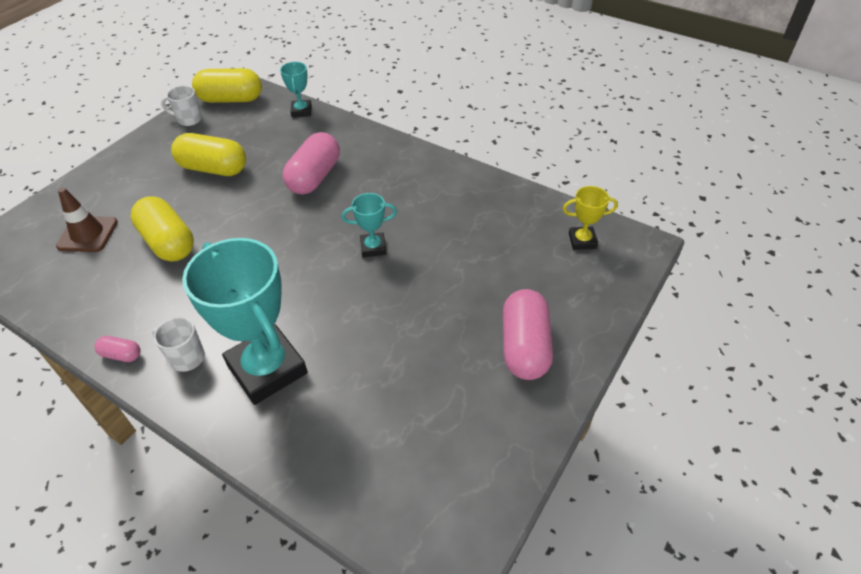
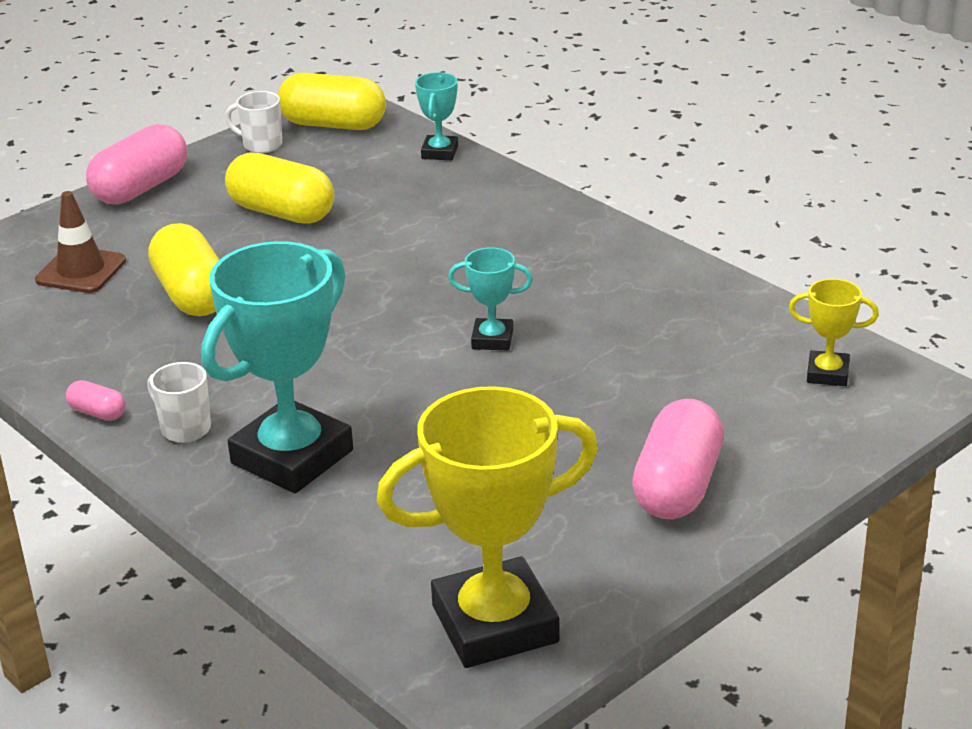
camera: 15 degrees right, 15 degrees down
(267, 369) = (292, 457): turquoise trophy -> turquoise trophy turned 60 degrees clockwise
(314, 177) = (432, 241): pink capsule -> pink capsule (141, 188)
(445, 494) = (495, 624): none -> yellow trophy

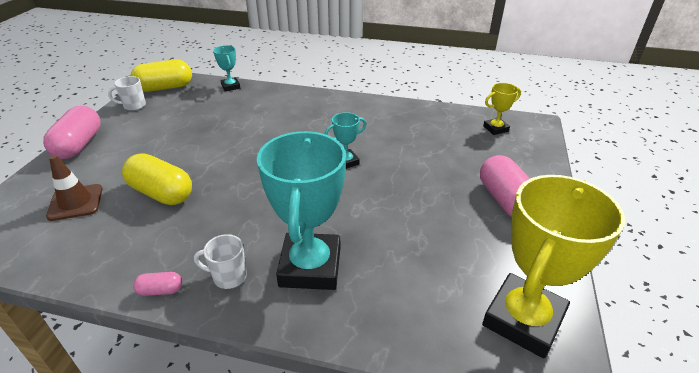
camera: 35 degrees left, 5 degrees up
(281, 212) = (175, 134): yellow capsule -> none

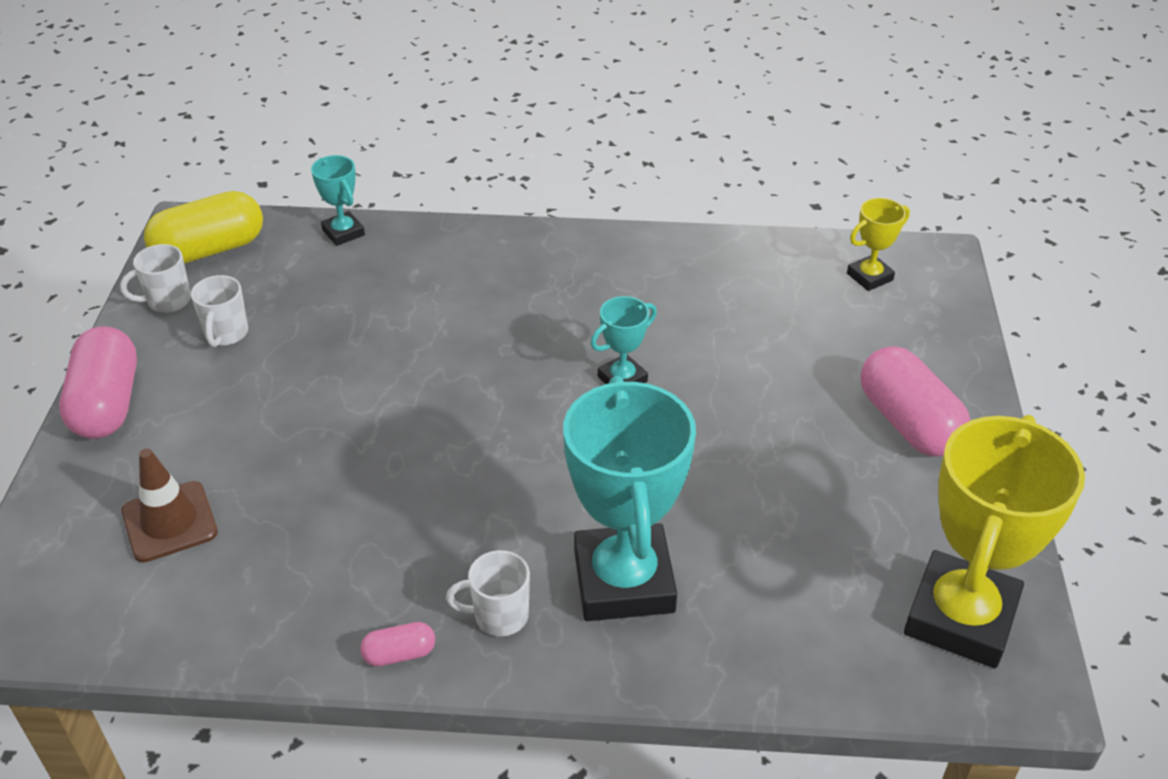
camera: 10 degrees left, 5 degrees up
(153, 122) = (226, 334): none -> white mug
(161, 193) = (317, 483): yellow capsule -> none

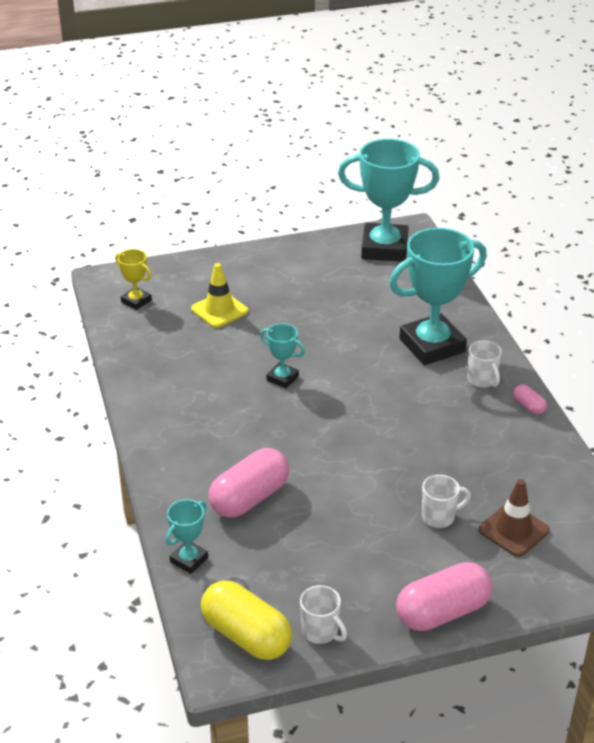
camera: 110 degrees left, 5 degrees down
(226, 334) = (339, 579): white mug -> white mug (439, 517)
(818, 353) = (219, 310): none -> yellow traffic cone
(908, 423) = (262, 274): pink capsule -> pink capsule (249, 498)
(960, 617) = (384, 248): yellow trophy -> turquoise trophy

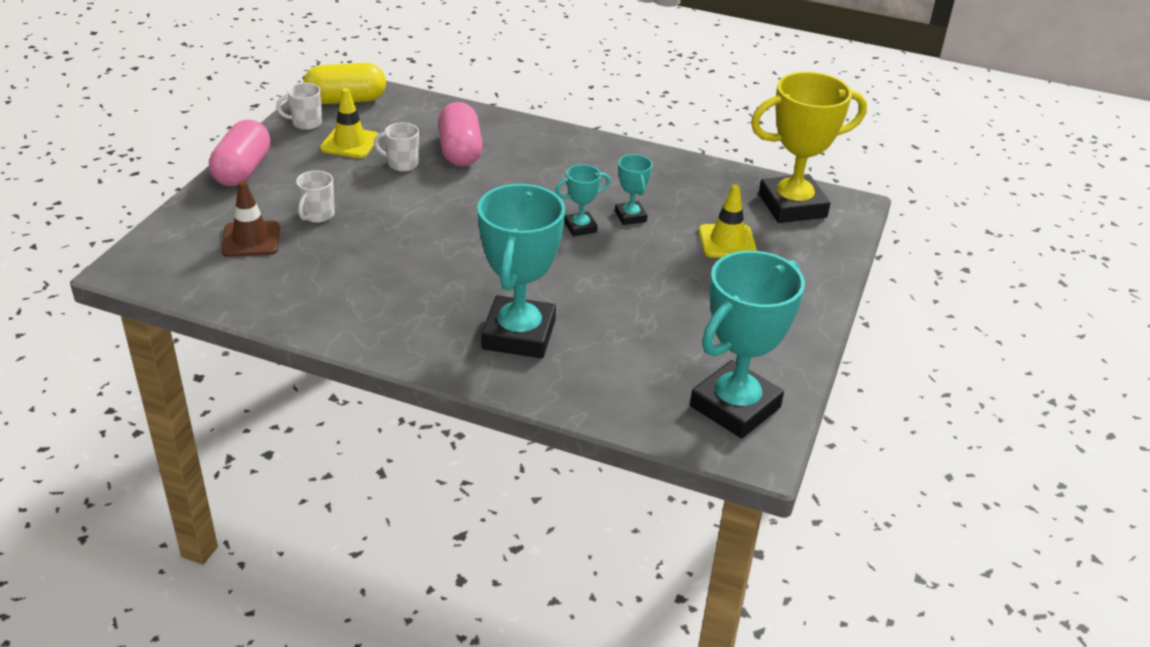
camera: 125 degrees right, 0 degrees up
(136, 301) = (792, 206): yellow trophy -> yellow trophy, size x2.14
(189, 560) = (438, 107): turquoise trophy -> turquoise trophy (630, 216)
(317, 575) = (350, 143): none -> yellow traffic cone
(482, 380) = (429, 334): white mug -> white mug (402, 164)
(528, 406) = (356, 338): pink capsule -> none

